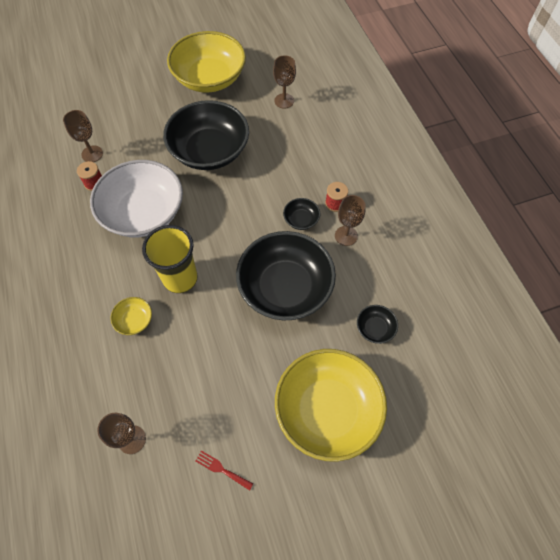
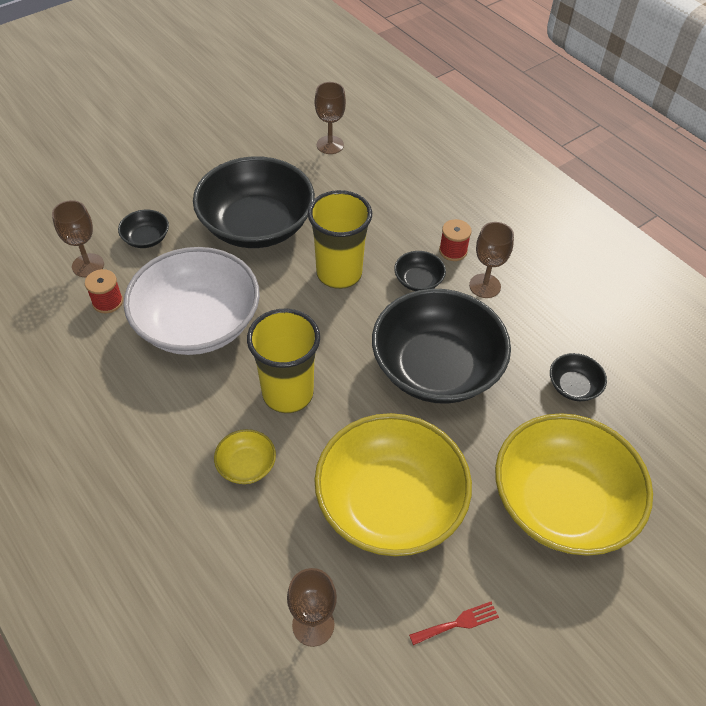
camera: 20 degrees left, 10 degrees down
(135, 143) = (146, 238): none -> black bowl
(209, 78) = (216, 138): yellow bowl -> yellow bowl (390, 503)
(221, 469) = (458, 623): red fork -> red fork turned 150 degrees clockwise
(249, 200) = (339, 273): none -> yellow cup

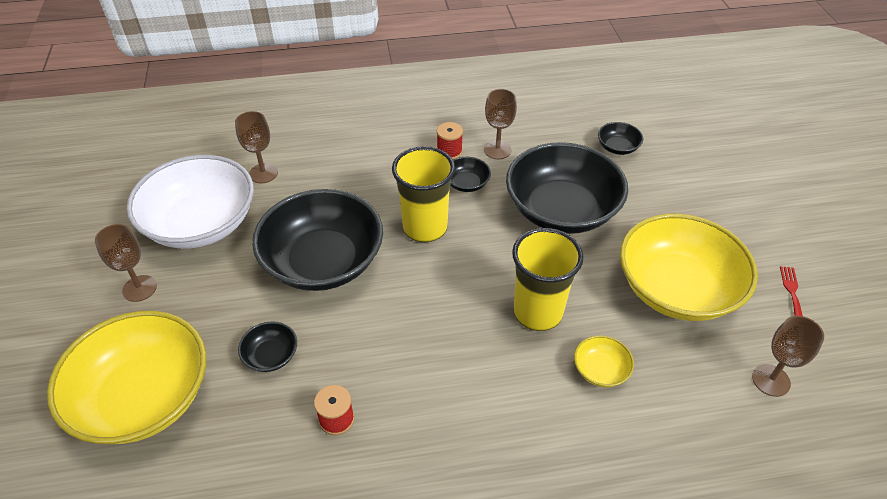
camera: 60 degrees left, 5 degrees down
(88, 265) = (270, 422): brown goblet -> brown goblet (139, 288)
(197, 323) = (416, 350): white bowl -> white bowl (201, 223)
(561, 502) = (712, 196): yellow bowl -> yellow bowl (144, 397)

